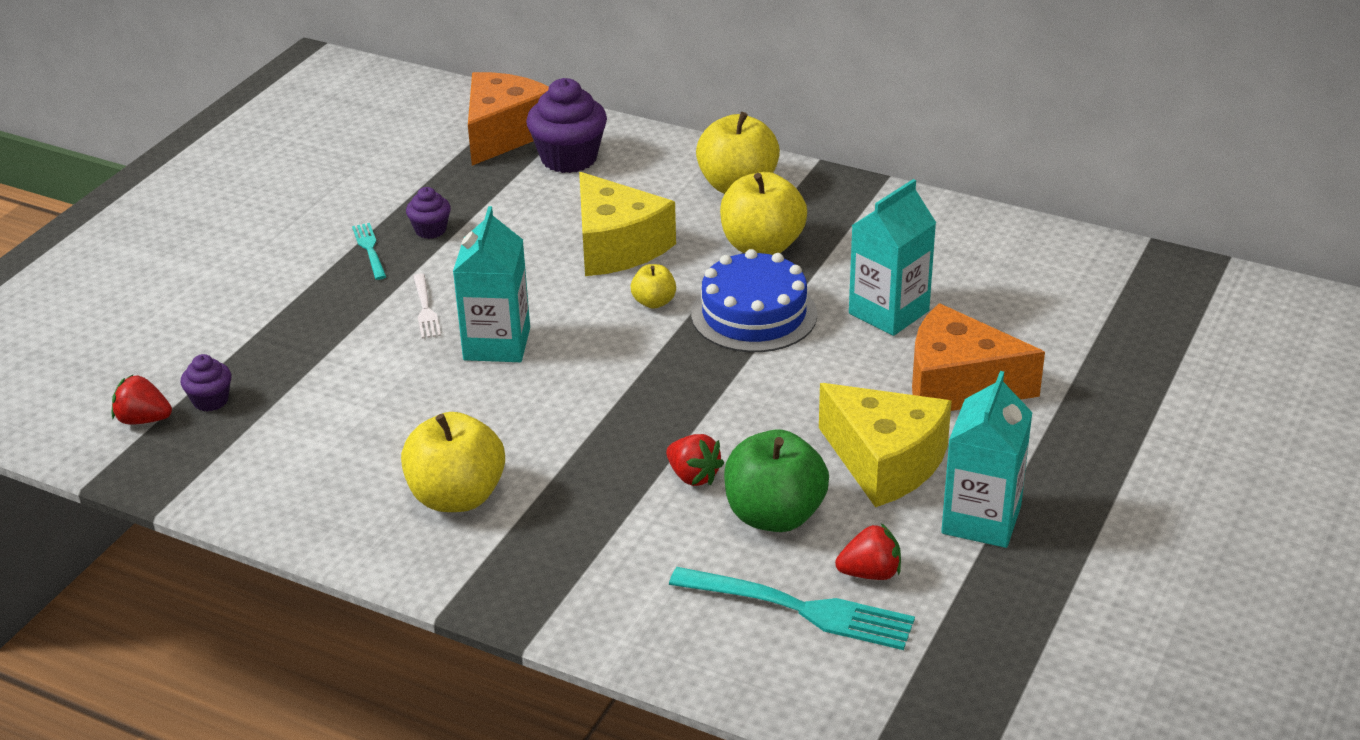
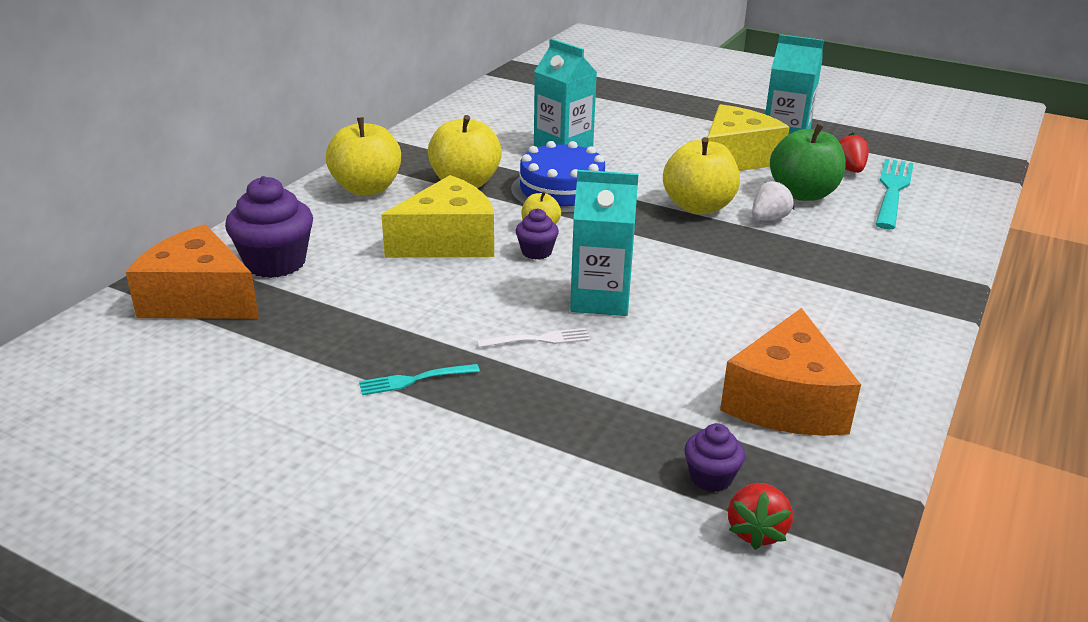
camera: 90 degrees left, 5 degrees down
(430, 230) = (386, 341): purple cupcake -> purple cupcake (536, 252)
(457, 497) = (825, 315): yellow apple -> yellow apple (698, 207)
(693, 476) = (768, 219): red strawberry -> white strawberry
(958, 385) = (649, 134): orange cheese -> orange cheese (786, 402)

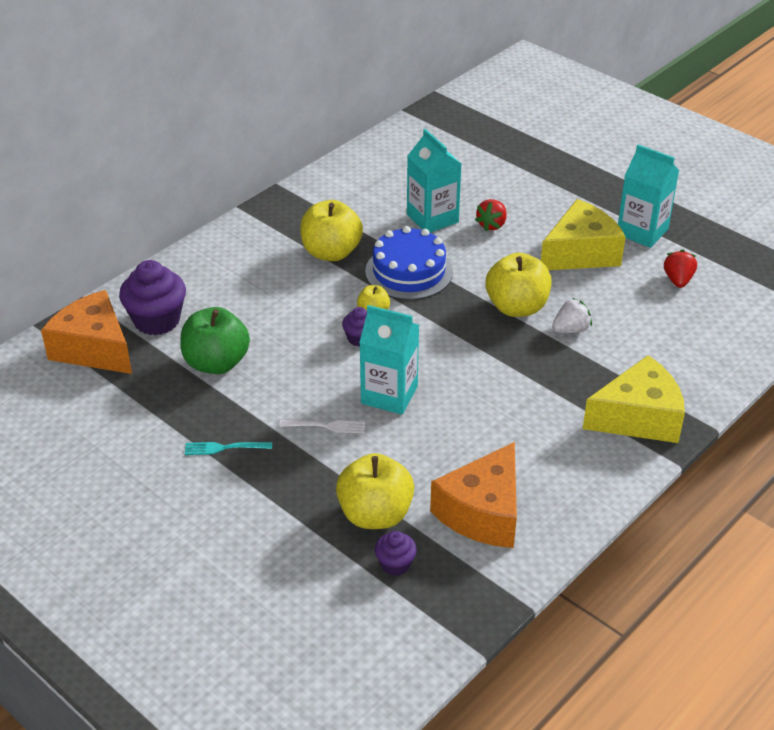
camera: 15 degrees right, 10 degrees up
(366, 188) = (249, 248): yellow apple -> yellow apple (375, 514)
(448, 241) = (294, 317): yellow cheese -> yellow cheese (638, 417)
(756, 531) = (405, 609): red strawberry -> red strawberry (492, 225)
(803, 194) = (618, 304): green apple -> green apple (216, 363)
(892, 191) = (702, 312): turquoise fork -> none

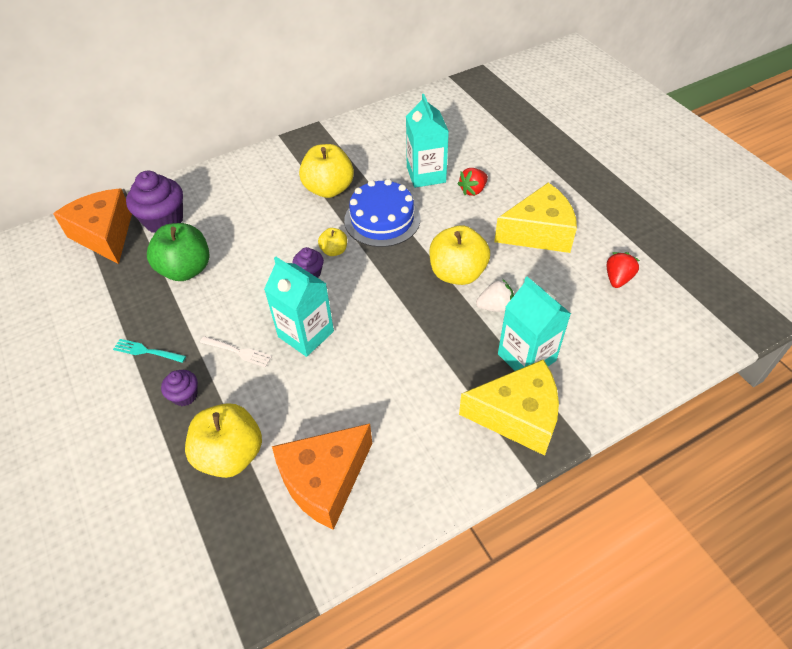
camera: 20 degrees right, 10 degrees up
(395, 564) = (219, 515): purple cupcake -> purple cupcake (185, 395)
(642, 232) = (604, 223): turquoise carton -> turquoise carton (526, 357)

